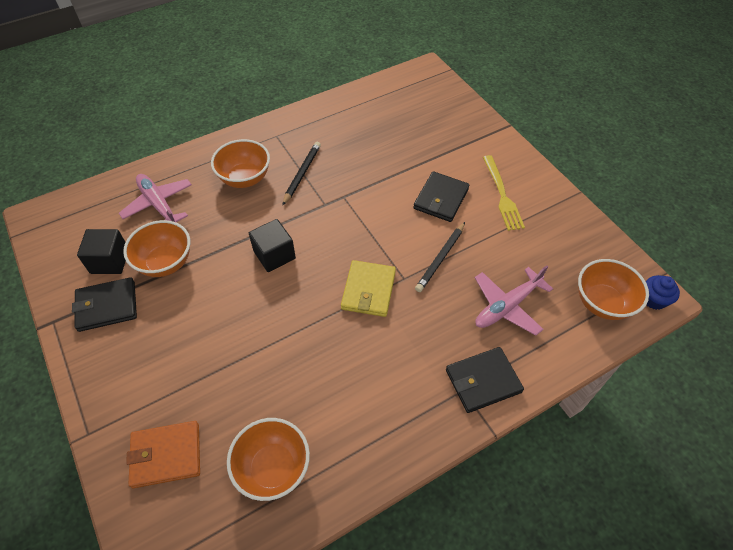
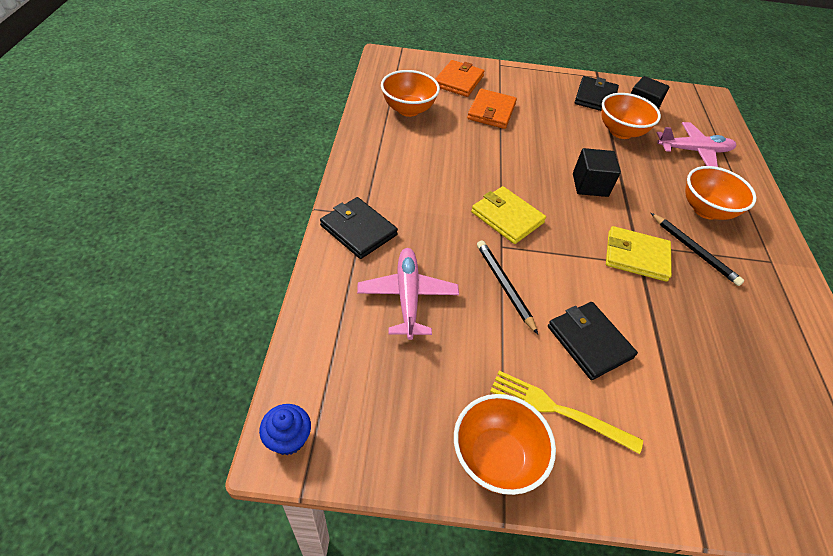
camera: 120 degrees right, 5 degrees down
(211, 384) = (491, 111): none -> orange wallet
(338, 201) = (636, 256): none -> yellow wallet
(483, 381) = (358, 230): black wallet -> black wallet turned 60 degrees counterclockwise
(602, 303) = (335, 380): orange bowl -> orange bowl (495, 458)

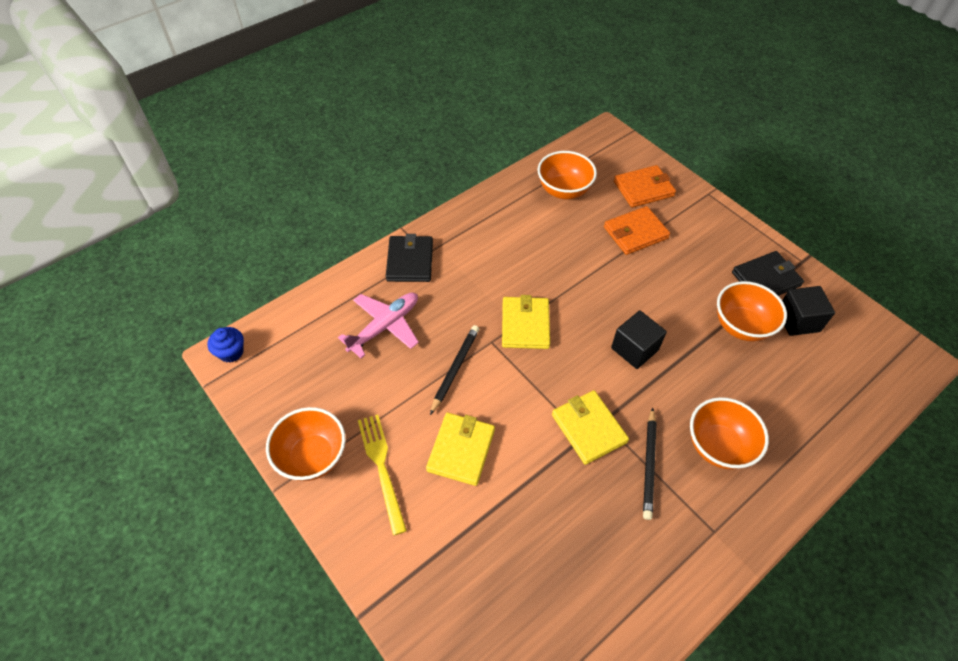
camera: 50 degrees right, 5 degrees up
(589, 342) = (461, 450): black wallet -> yellow wallet
(693, 151) = (797, 392): pink plane -> none

